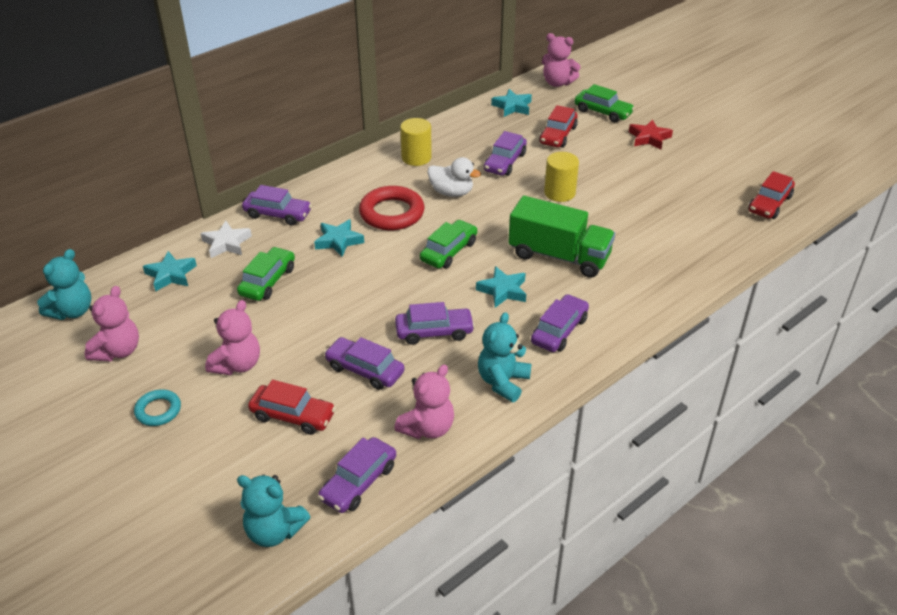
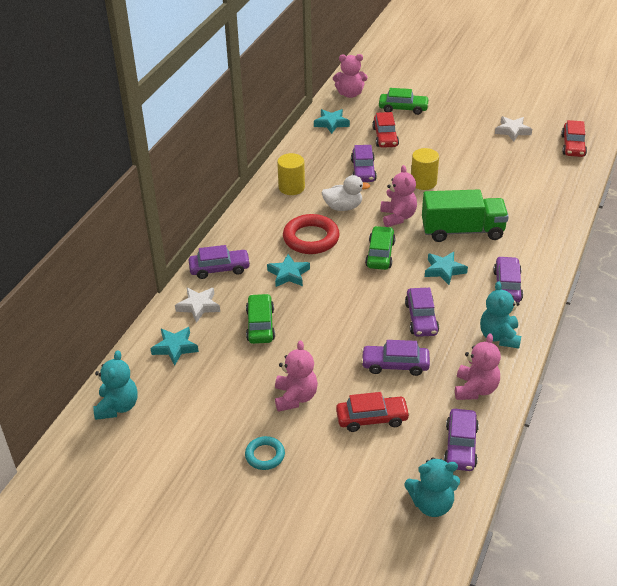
camera: 25 degrees left, 0 degrees up
(118, 351) = (188, 423): pink teddy bear -> pink teddy bear (397, 217)
(434, 332) = (421, 318): purple car -> purple car turned 120 degrees clockwise
(649, 138) = (453, 120): red star -> none
(708, 168) = (512, 131): none -> white star

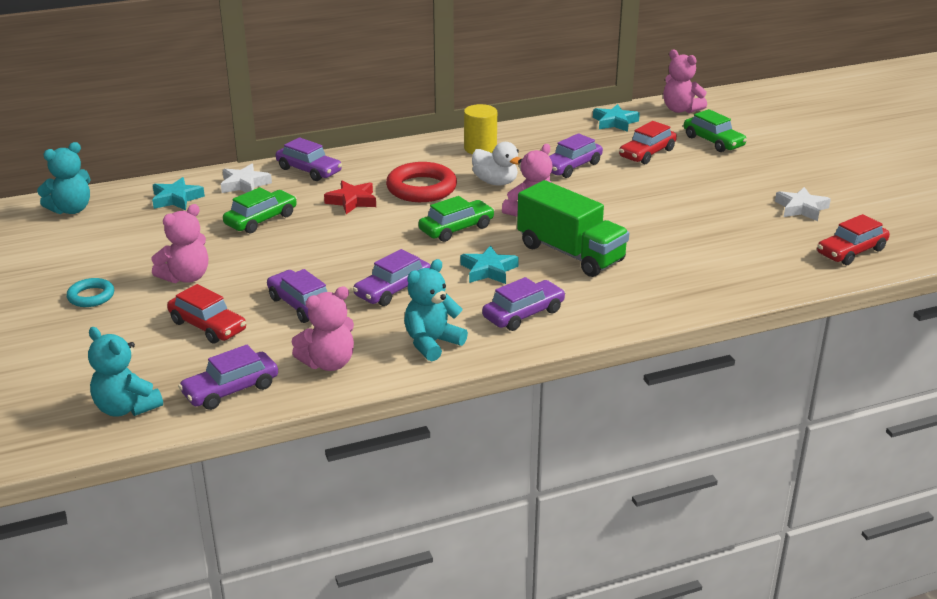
camera: 45 degrees right, 10 degrees down
(288, 274) = (352, 201): turquoise star -> red star
(423, 182) = (611, 201): yellow cylinder -> none

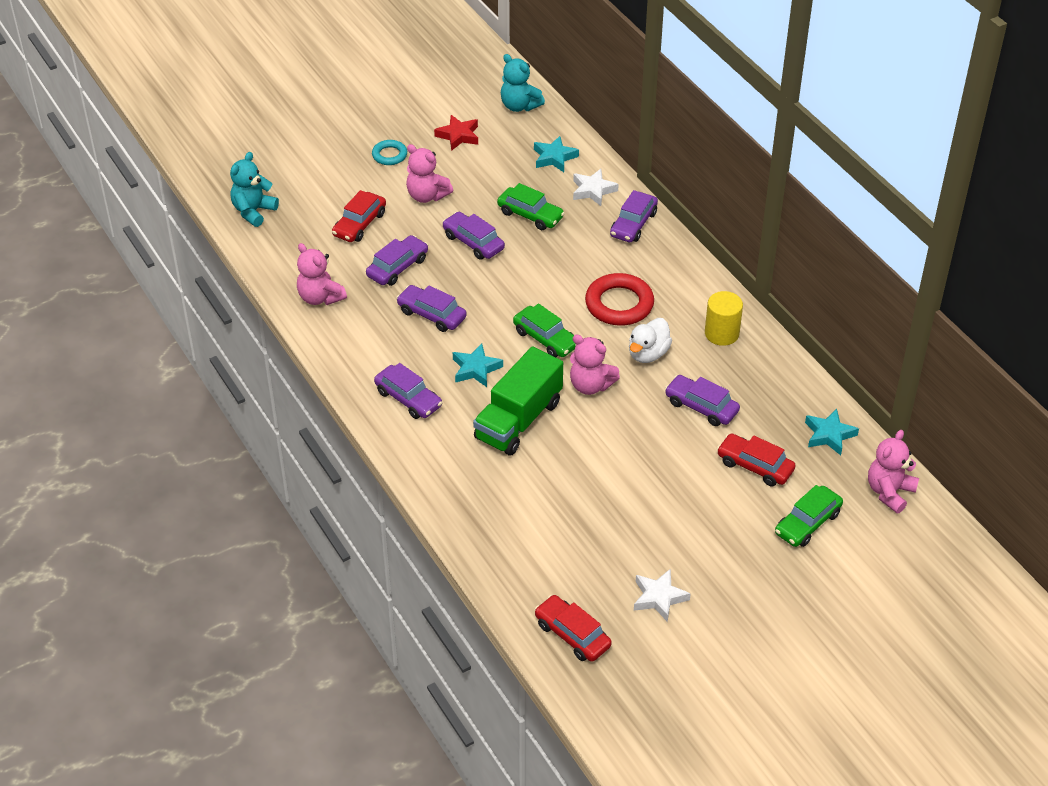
camera: 80 degrees right, 15 degrees up
(231, 390) = (280, 255): purple car -> purple car (473, 242)
(352, 201) = (580, 263): red star -> red star (458, 136)
(432, 343) = (355, 349): turquoise teddy bear -> none

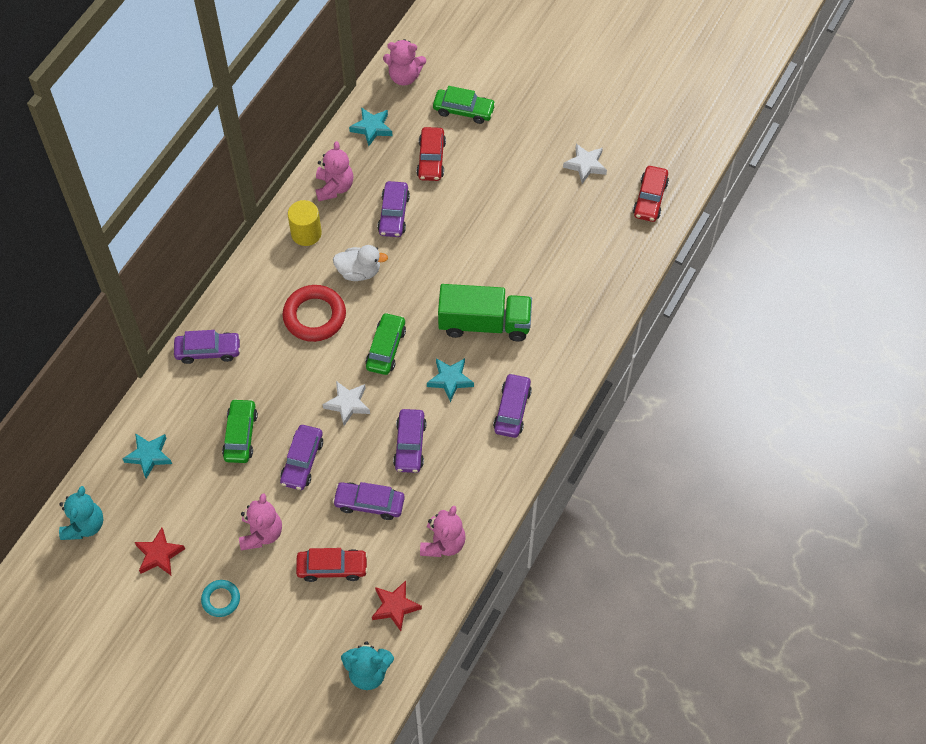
camera: 120 degrees left, 15 degrees up
(292, 247) = (395, 607): none -> red star
(590, 385) = (417, 294): pink teddy bear -> pink teddy bear (334, 187)
(593, 190) = (179, 402): white star -> white star (347, 404)

